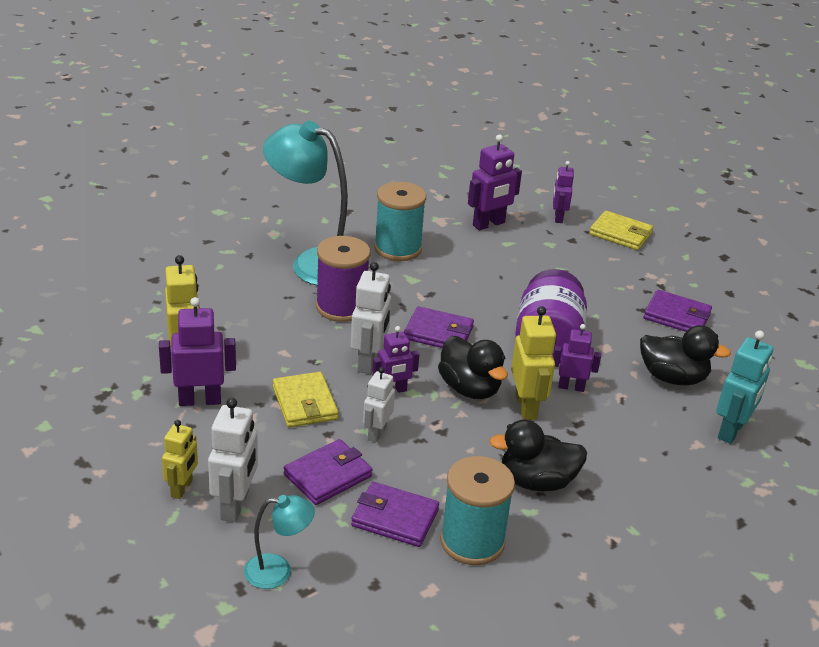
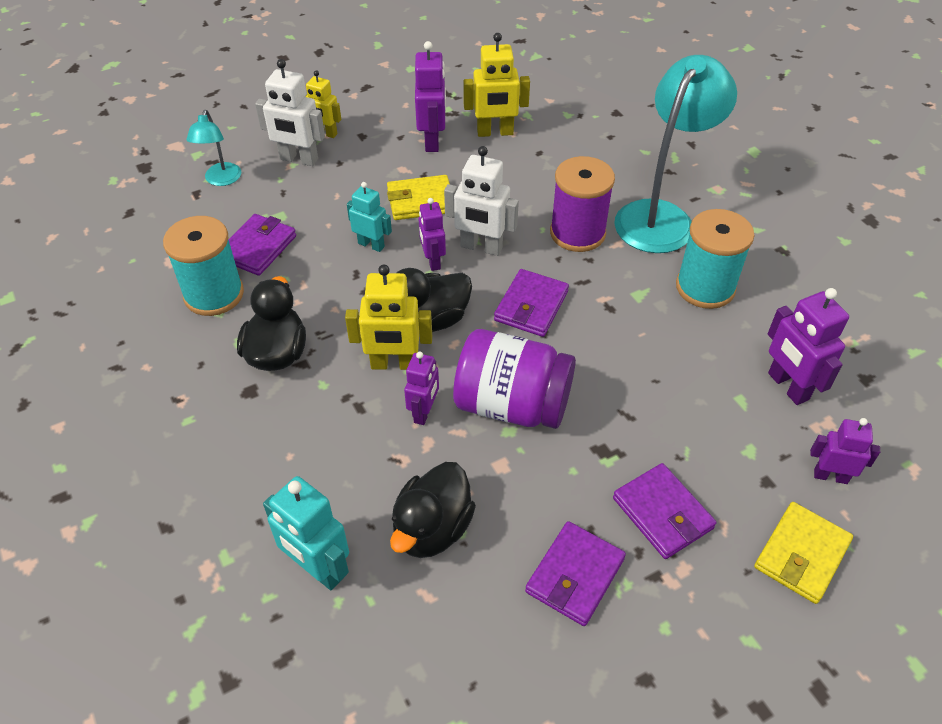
camera: 100 degrees right, 15 degrees up
(328, 475) = (321, 211): purple wallet -> purple wallet (662, 513)
(376, 433) = (371, 245): white robot -> turquoise robot

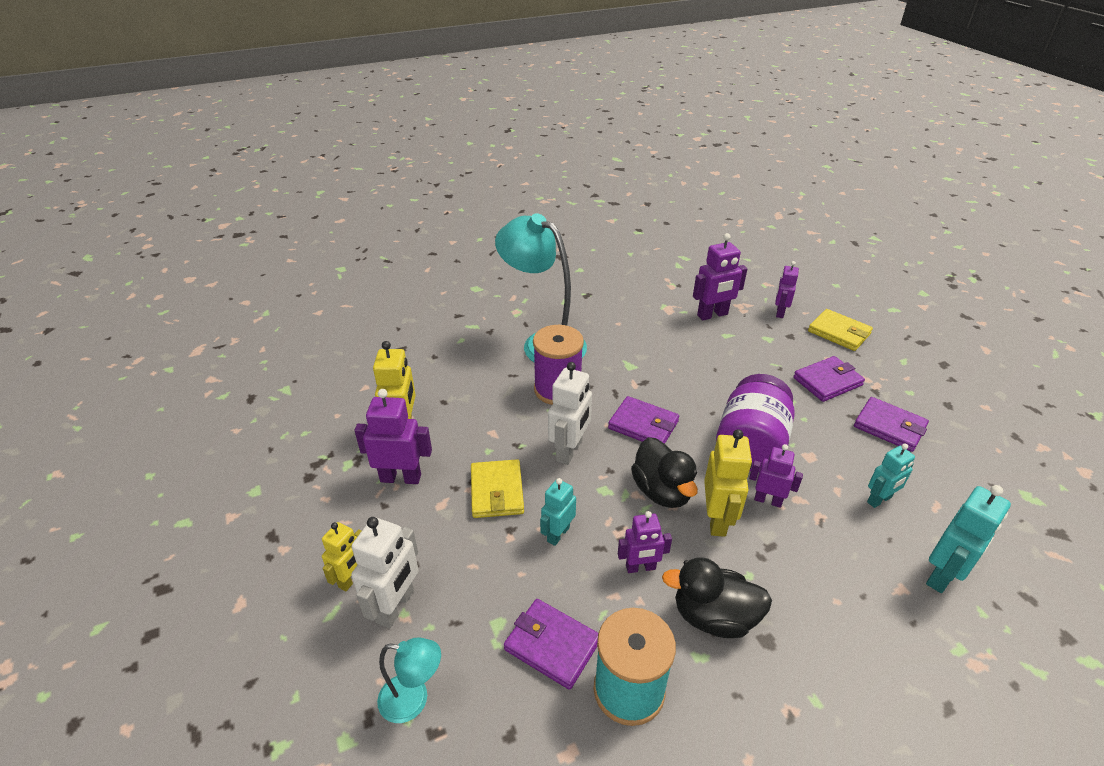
camera: 85 degrees left, 10 degrees down
(432, 261) = (585, 486): purple robot -> purple robot (640, 567)
(432, 529) = (879, 500): black duck -> turquoise robot
(705, 287) = (623, 333): turquoise spool -> none

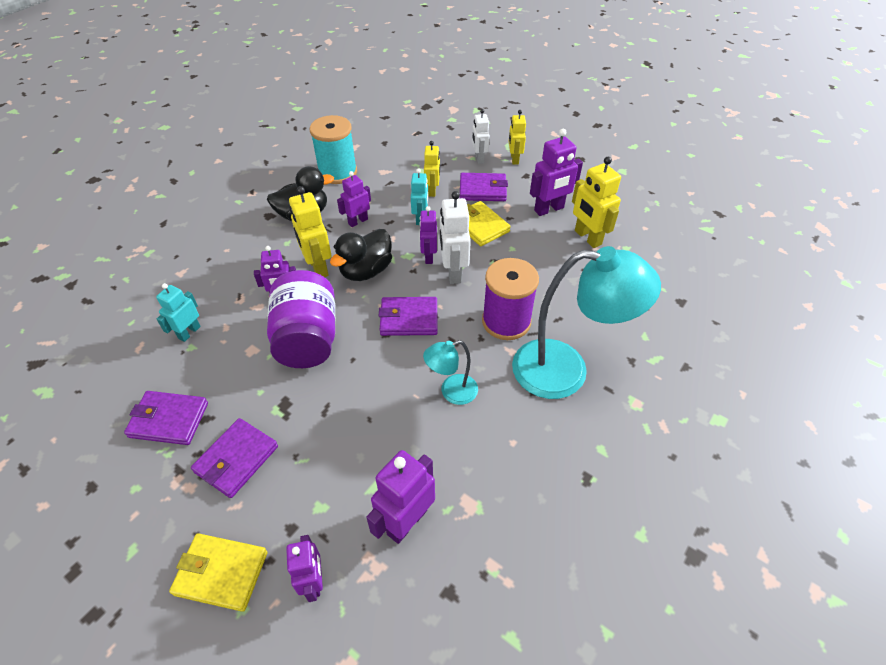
camera: 150 degrees right, 10 degrees up
(396, 607) = (479, 158): white robot -> white robot, size x0.65
(413, 700) = (436, 137): turquoise lamp -> turquoise lamp (451, 392)
(510, 574) = (432, 191): none -> yellow robot
(552, 645) = (386, 173): purple wallet -> purple wallet (482, 190)
(583, 479) = (428, 256): none -> purple robot
(662, 491) = (366, 271): black duck -> black duck turned 90 degrees counterclockwise
(942, 575) = (148, 292): turquoise robot -> none

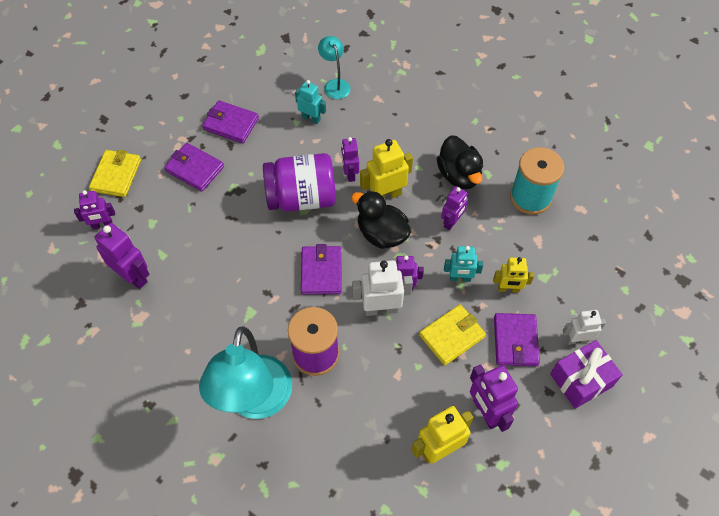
camera: 90 degrees right, 10 degrees up
(169, 420) = (231, 124): purple wallet -> purple wallet turned 75 degrees counterclockwise
(358, 221) = (452, 222): purple robot -> purple robot turned 75 degrees clockwise
(451, 392) = (240, 306): turquoise lamp -> turquoise lamp (335, 85)
(514, 159) = (581, 380): yellow robot -> purple gift

